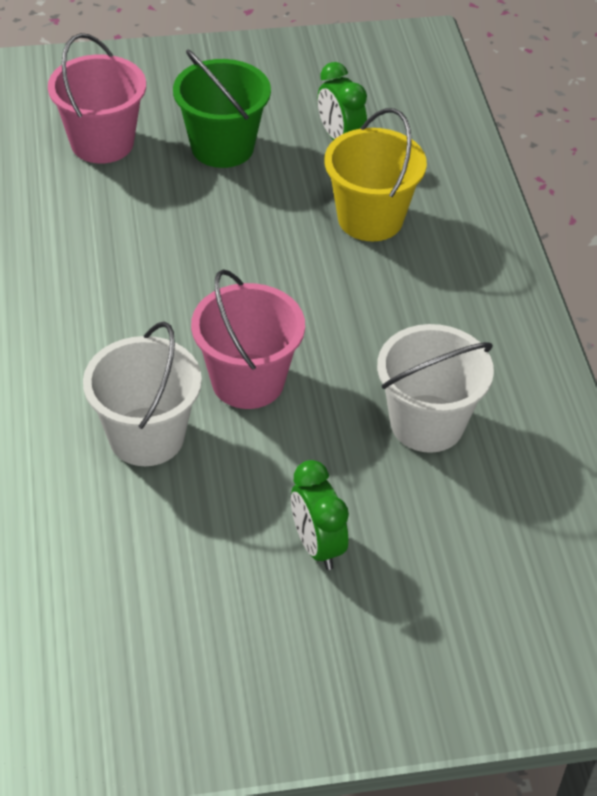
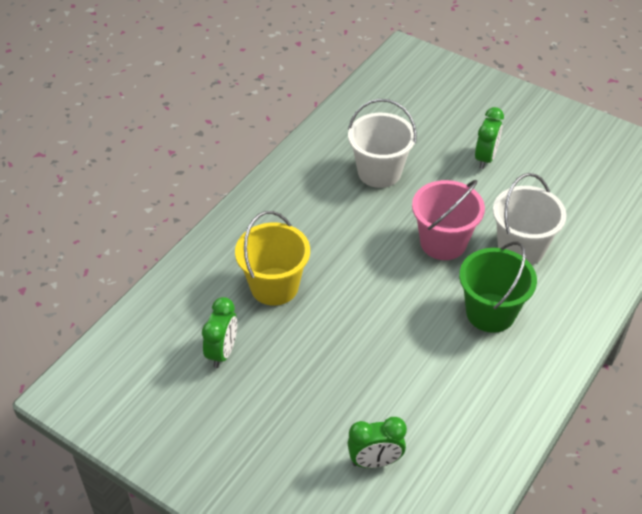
camera: 135 degrees left, 0 degrees up
(102, 143) = (375, 461): pink bucket -> green clock
(222, 147) = (300, 399): green bucket -> green bucket (490, 312)

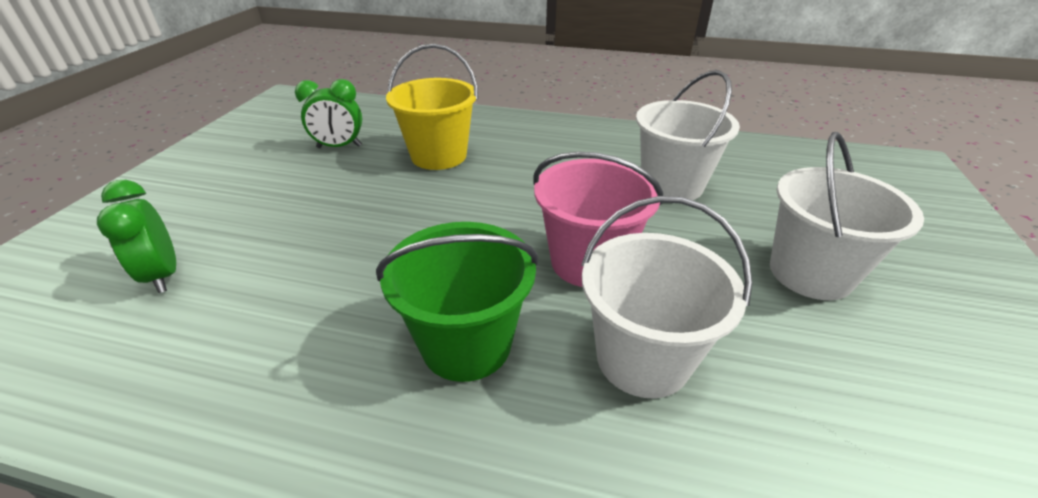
camera: 70 degrees right, 10 degrees down
(485, 158) = (810, 273): green clock -> white bucket

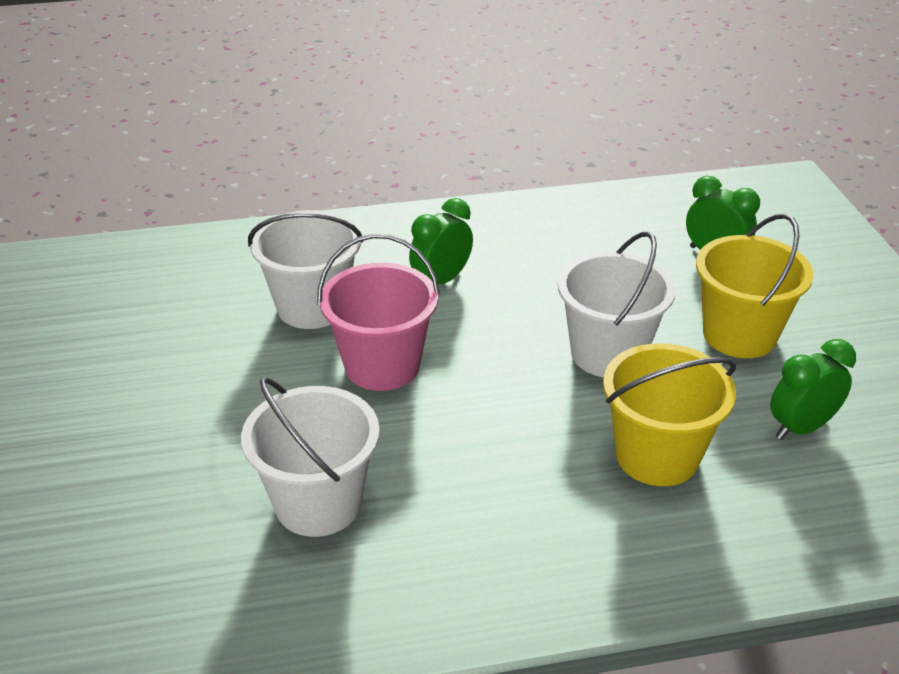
camera: 155 degrees right, 0 degrees up
(279, 201) = (739, 335): none -> yellow bucket
(466, 344) = (441, 281): green bucket -> green clock
(810, 273) = (163, 418): white bucket -> white bucket (608, 353)

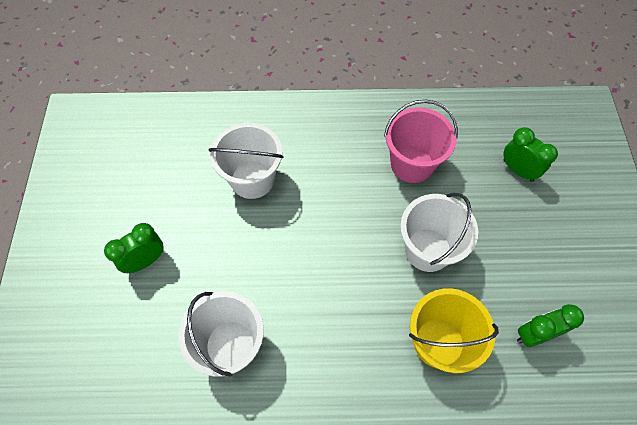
camera: 10 degrees right, 25 degrees up
(382, 366) = (286, 237): pink bucket -> pink bucket (412, 164)
(441, 281) = (336, 168): green clock -> green clock (145, 261)
(739, 335) = (516, 246): yellow bucket -> none

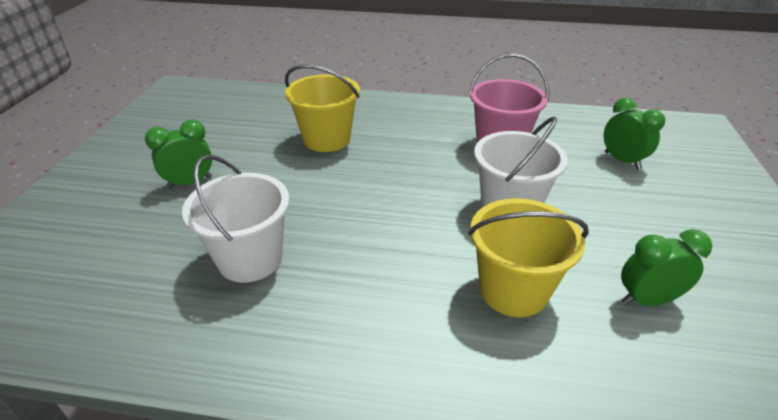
camera: 10 degrees right, 25 degrees down
(252, 179) = (327, 139): white bucket -> yellow bucket

